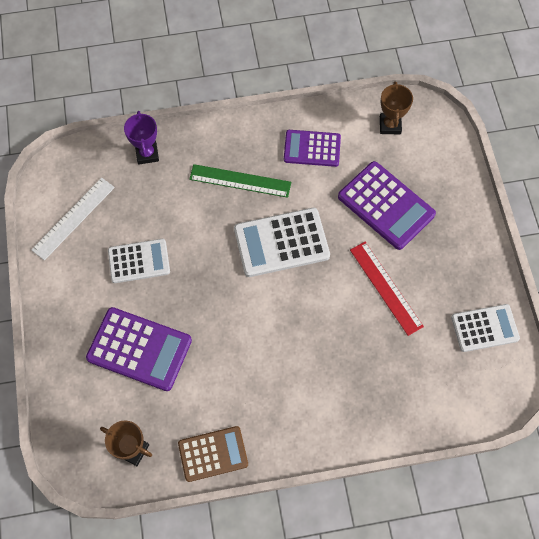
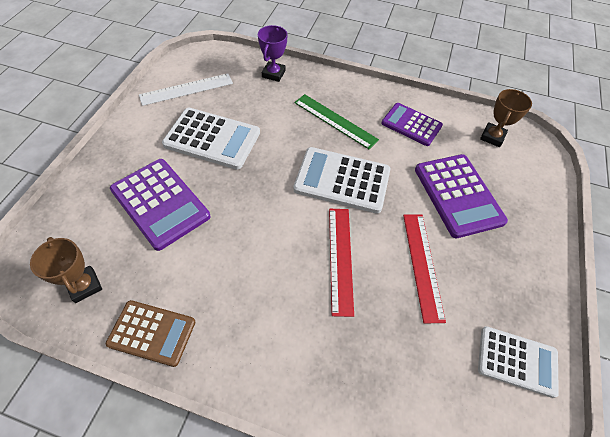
camera: 25 degrees right, 10 degrees down
(139, 261) = (212, 139): white calculator -> white calculator, size x1.50
(319, 317) = (340, 258): none -> red ruler

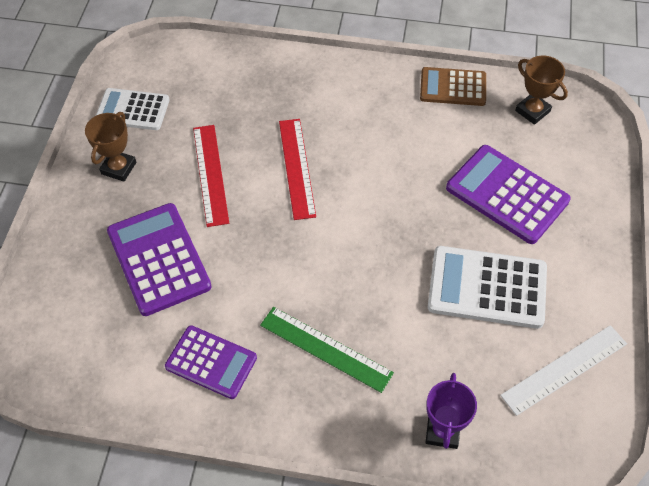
camera: 175 degrees right, 0 degrees up
(342, 180) = (305, 256): white calculator -> none
(492, 137) = (90, 361): brown trophy -> brown trophy (119, 168)

